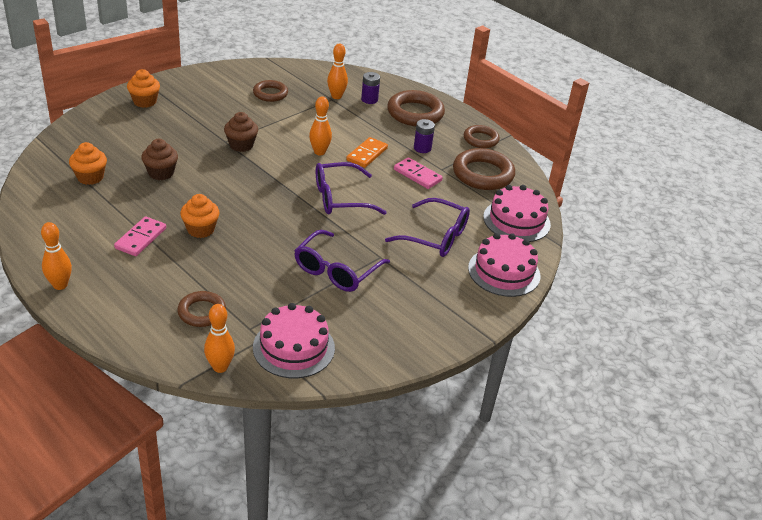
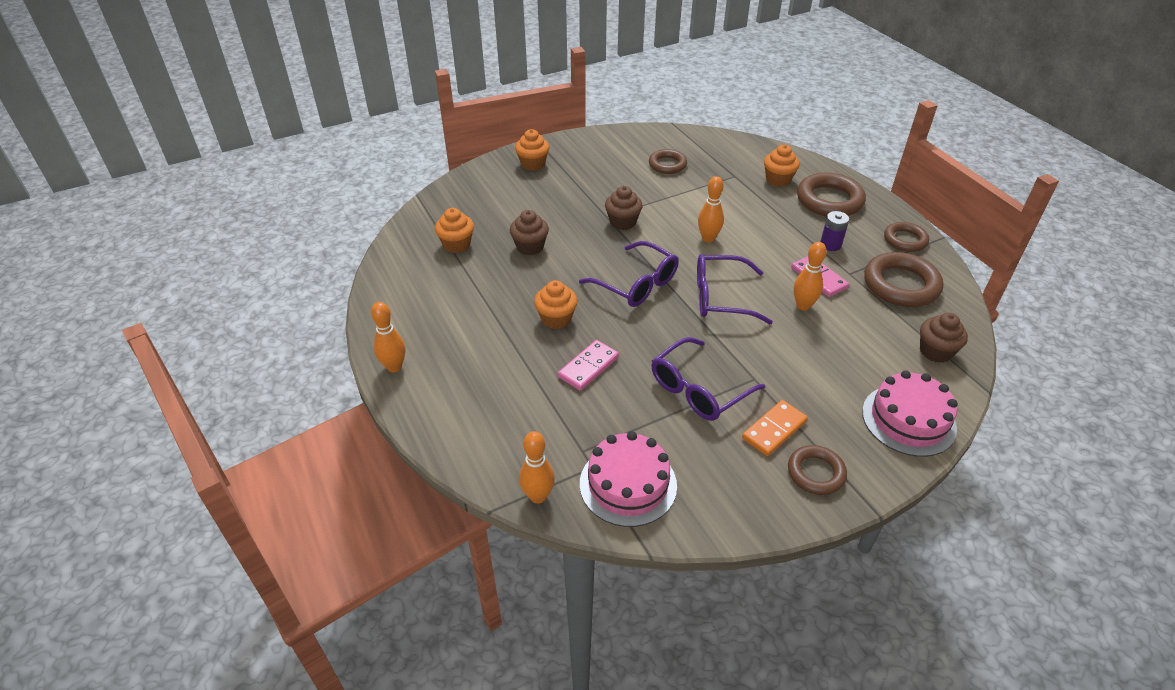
camera: 20 degrees right, 5 degrees up
(141, 238) = (490, 322): pink domino -> pink domino (588, 367)
(202, 312) = (534, 421): brown ring -> brown ring (816, 473)
(336, 96) = (740, 173): orange bowling pin -> orange bowling pin (803, 306)
(367, 154) = (762, 246): orange domino -> orange domino (774, 430)
(369, 99) = (778, 180): purple battery -> orange cupcake
(436, 237) = (828, 361): purple glasses -> purple glasses (637, 284)
(516, 220) = (935, 351): pink cake -> brown cupcake

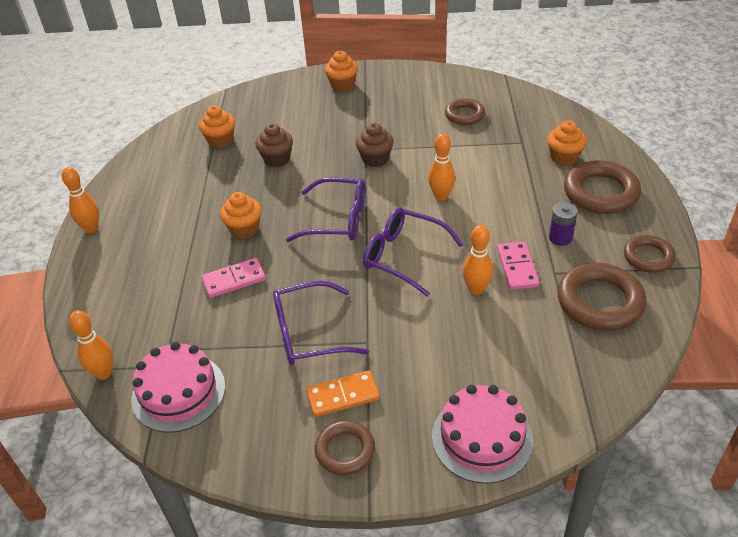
camera: 30 degrees right, 0 degrees up
(637, 284) = (338, 220): purple glasses -> purple glasses turned 60 degrees counterclockwise
(935, 351) = (575, 382): brown cupcake -> none

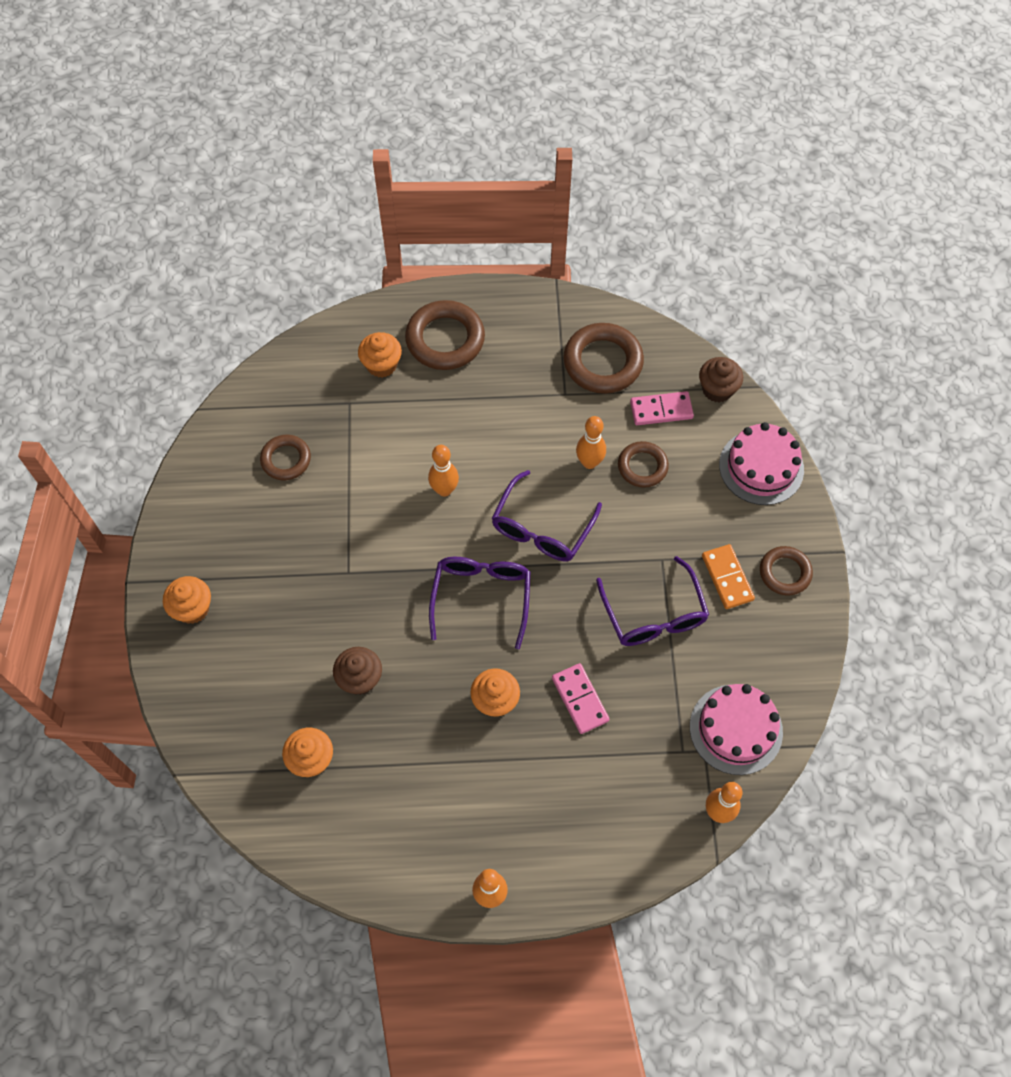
camera: 95 degrees left, 20 degrees up
(375, 159) = (369, 560): brown cupcake -> brown cupcake (717, 389)
(517, 267) = (558, 425): pink domino -> pink domino (661, 410)
(560, 238) = (515, 383): purple battery -> none
(648, 257) = (543, 315): brown ring -> brown ring (642, 466)

